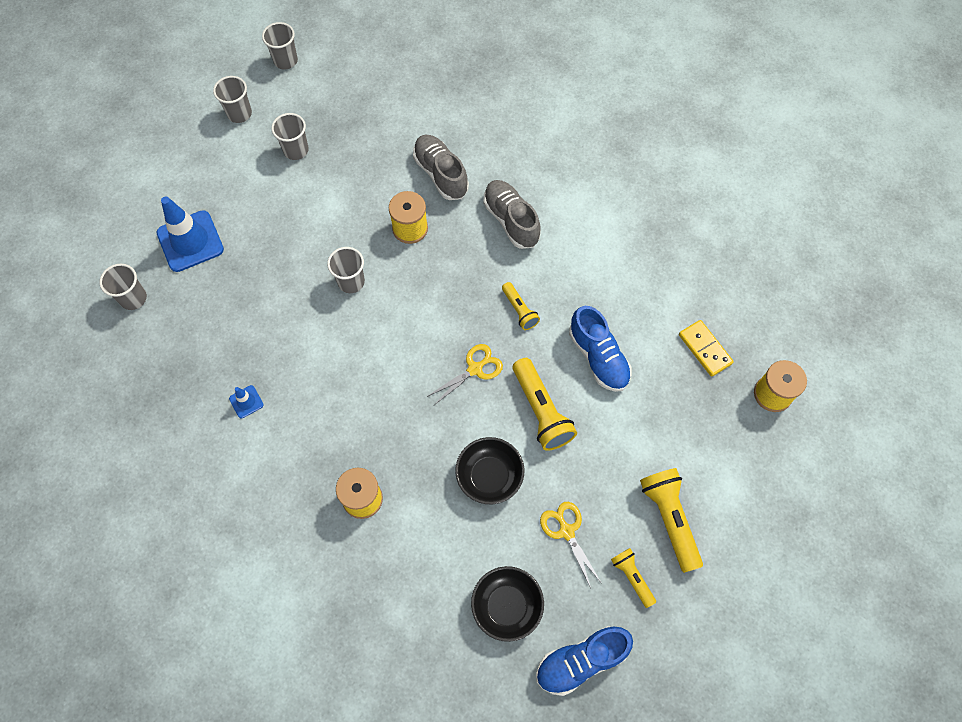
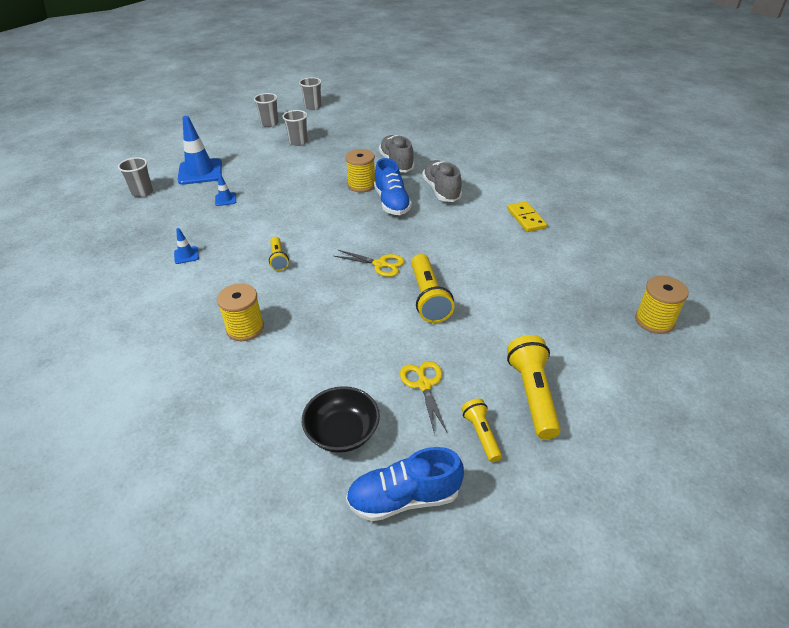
camera: 15 degrees right, 25 degrees down
(248, 290) = (225, 199): none -> blue traffic cone
(351, 282) = (303, 205): grey cup -> none
(475, 369) = (380, 264): yellow scissors -> yellow scissors turned 45 degrees clockwise
(489, 476) = (365, 332): black bowl -> none
(519, 310) = (430, 237): yellow flashlight -> yellow flashlight (278, 259)
(598, 357) = (490, 273): blue shoe -> blue shoe (392, 203)
(704, 349) = (590, 282): yellow domino -> yellow domino (526, 218)

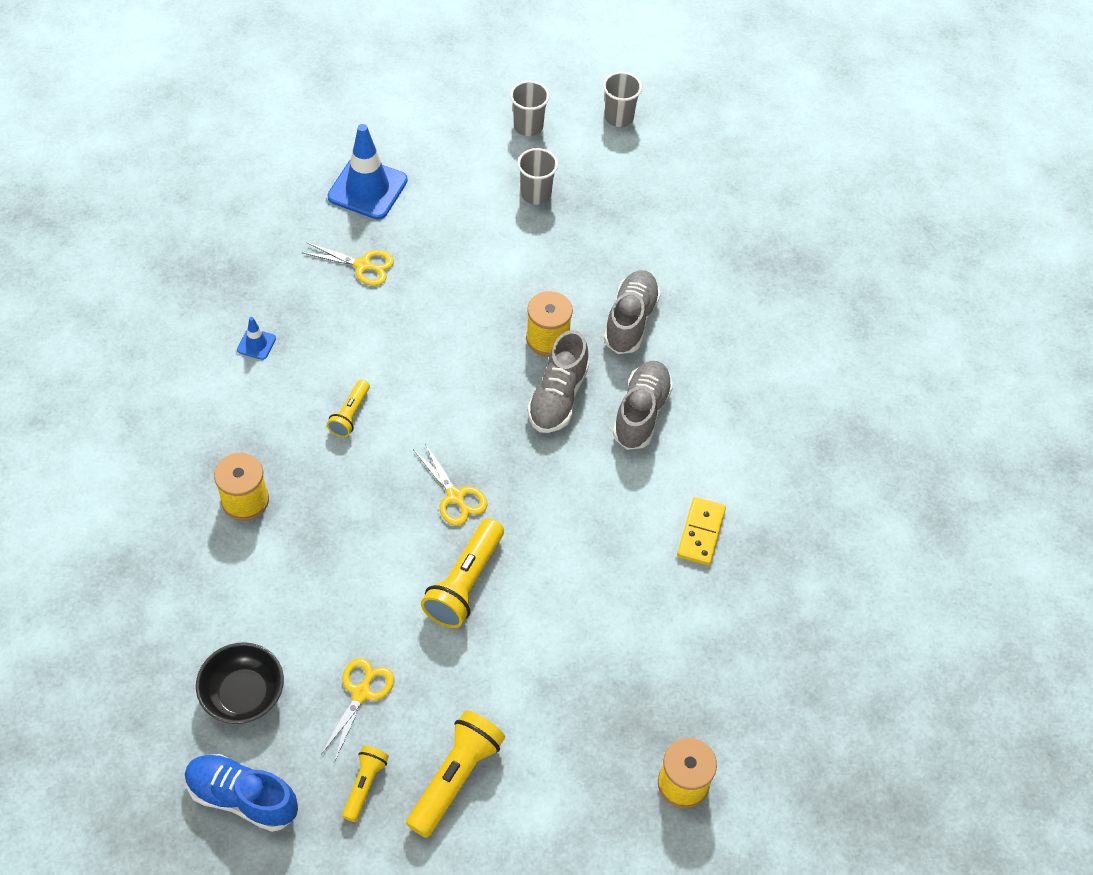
camera: 30 degrees right, 15 degrees up
(142, 192) = (275, 191): grey cup -> none
(225, 199) = (362, 265): blue traffic cone -> yellow scissors
(392, 203) = (558, 397): blue shoe -> grey shoe

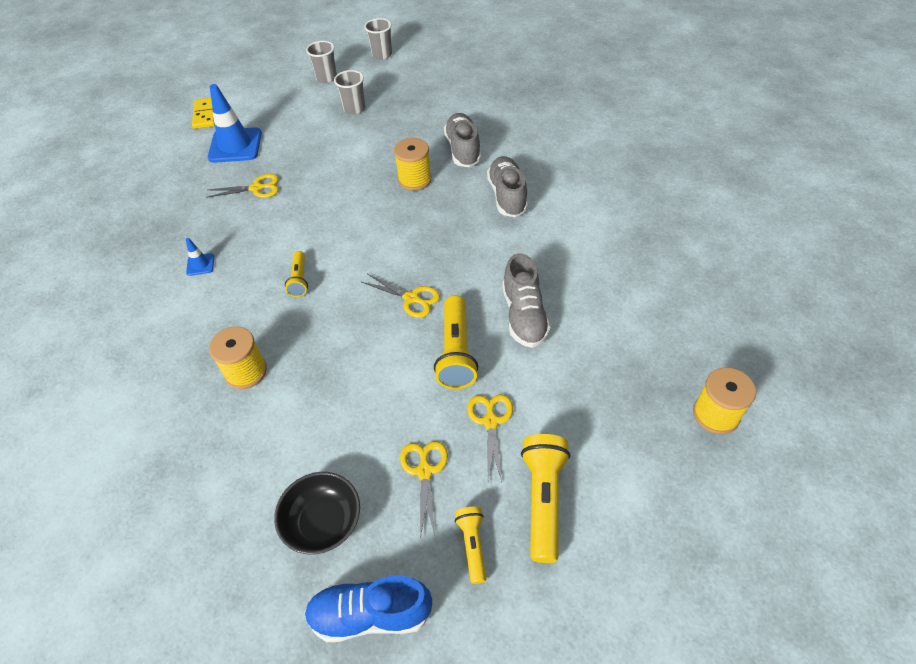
camera: 20 degrees left, 5 degrees down
(454, 676) = (490, 422): none -> yellow scissors
(558, 397) = (444, 209): grey shoe -> grey shoe (524, 315)
(701, 533) = (599, 247): yellow domino -> yellow domino (205, 115)

